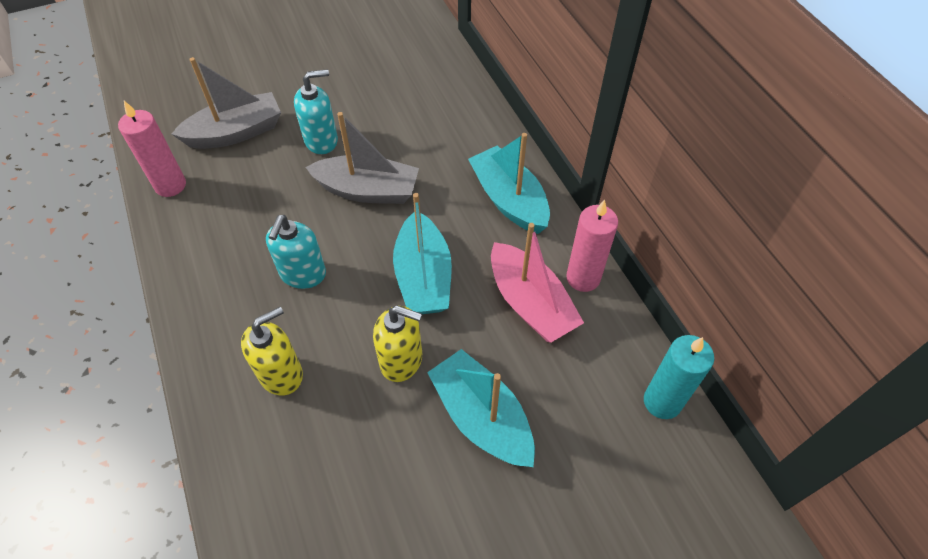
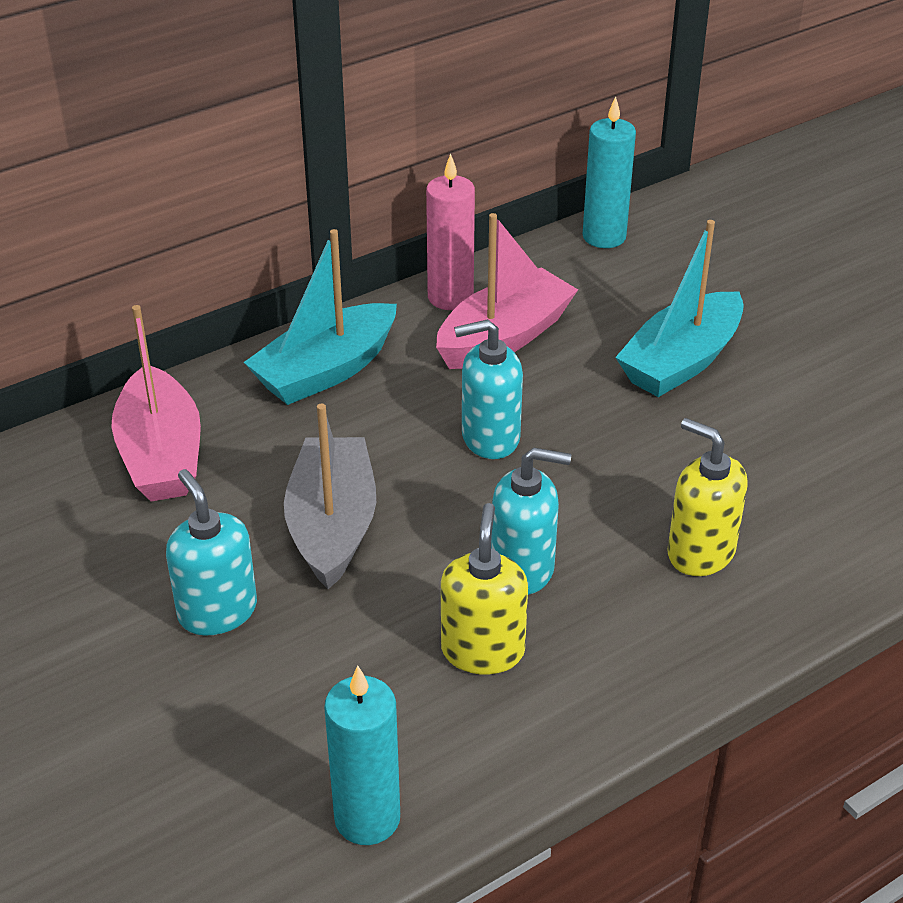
camera: 100 degrees left, 15 degrees down
(170, 185) = (367, 818): pink candle -> turquoise candle
(235, 133) = (205, 752): grey boat -> none
(401, 360) = (631, 438): yellow soap dispenser -> yellow soap dispenser (482, 650)
(423, 277) = (490, 438): turquoise boat -> turquoise soap dispenser
(447, 123) = (161, 454): none -> pink boat

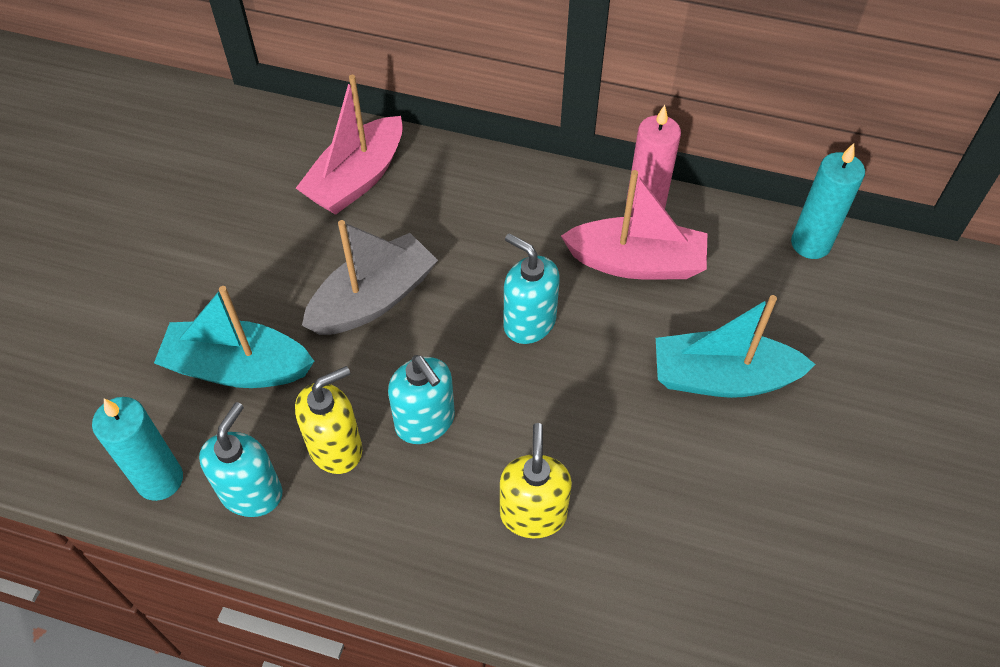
camera: 50 degrees right, 15 degrees up
(217, 611) = (258, 296): turquoise soap dispenser -> turquoise soap dispenser (251, 492)
(326, 370) = (506, 198): turquoise boat -> turquoise boat (238, 368)

